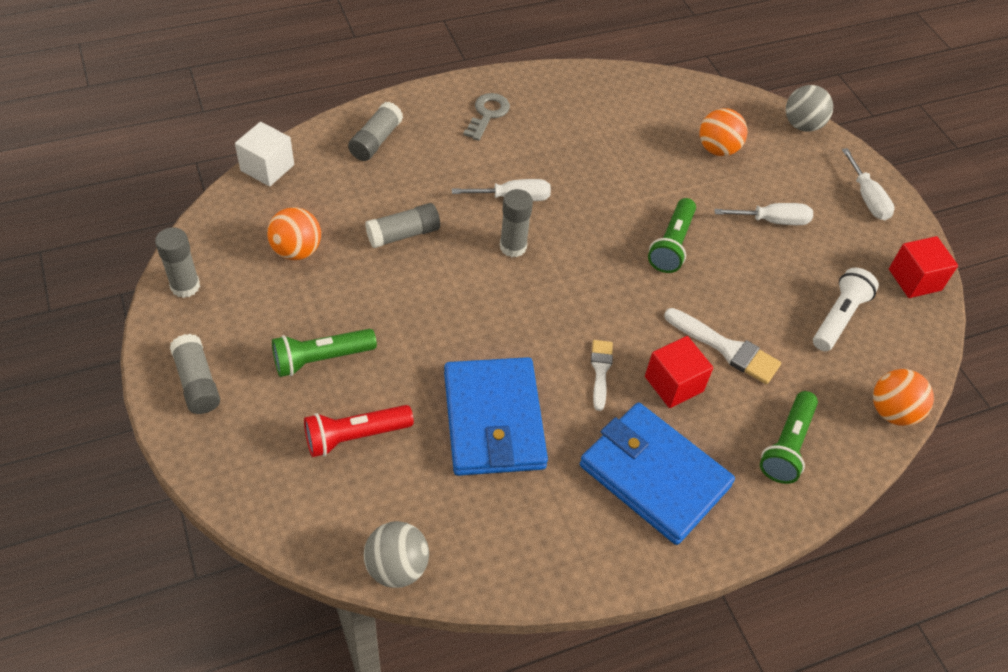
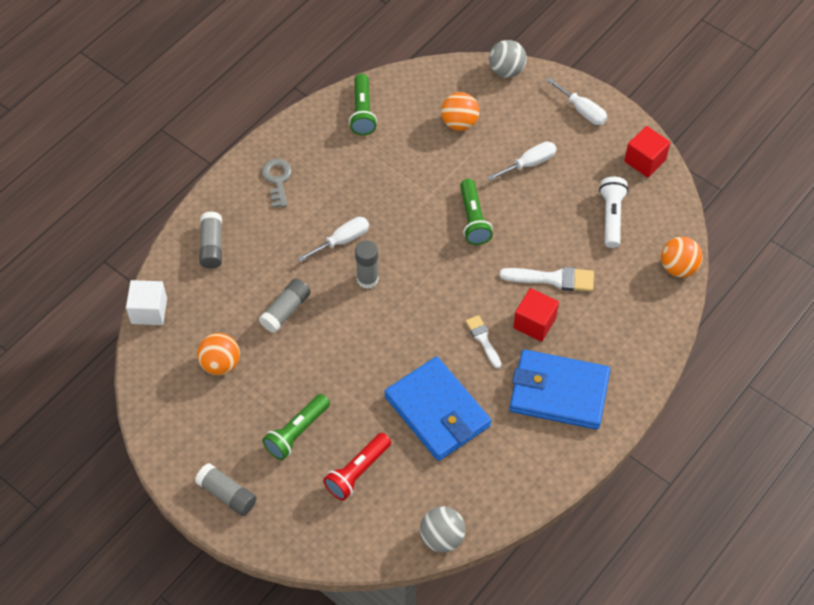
camera: 25 degrees left, 5 degrees up
(185, 286) = (163, 433): grey glue stick -> none
(787, 445) = (627, 327): green flashlight -> green flashlight (362, 112)

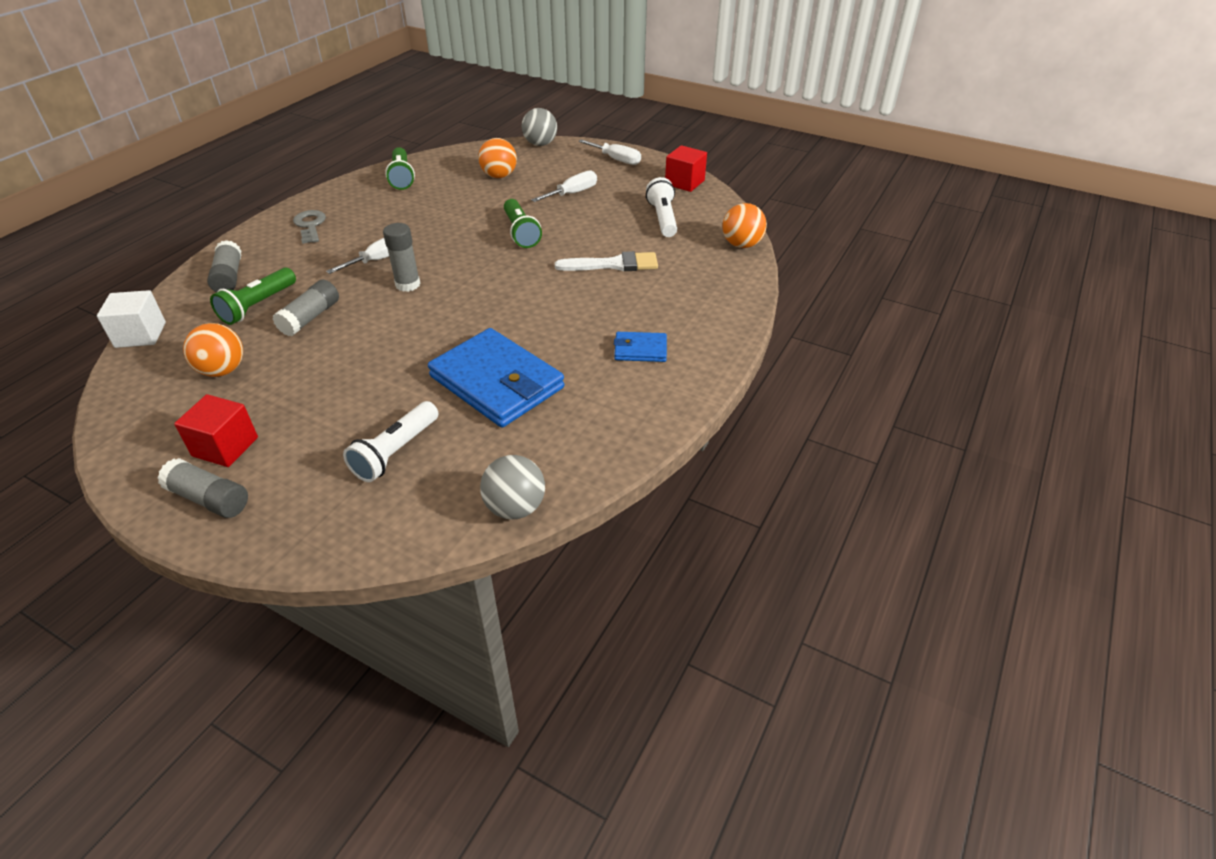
camera: 10 degrees left, 15 degrees down
(297, 432) = (315, 422): green flashlight -> green flashlight (258, 306)
(357, 472) = (396, 452): red flashlight -> white flashlight
(483, 339) = (544, 316): white brush -> none
(534, 323) = (600, 298): red cube -> red cube (225, 447)
(558, 392) = (640, 350): blue wallet -> blue wallet, size x0.47

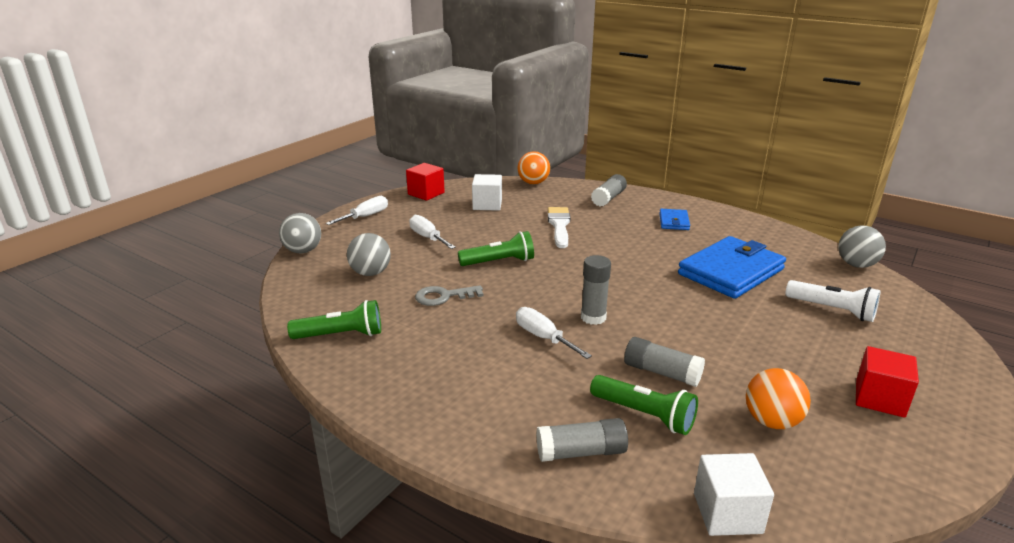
camera: 85 degrees left, 15 degrees down
(209, 499) = (945, 396): grey glue stick -> grey glue stick (608, 198)
(310, 225) = (452, 397): grey key -> grey key (443, 296)
(499, 176) = (370, 273): orange ball -> grey ball
(663, 218) = (487, 205): white flashlight -> white cube

